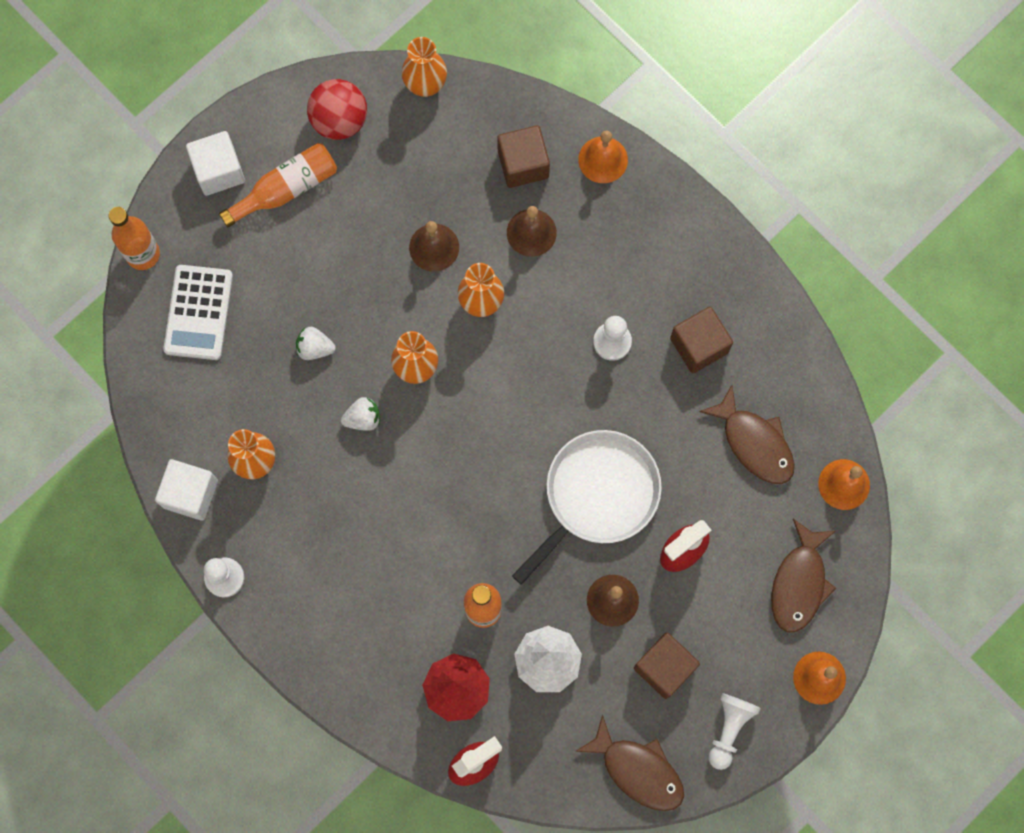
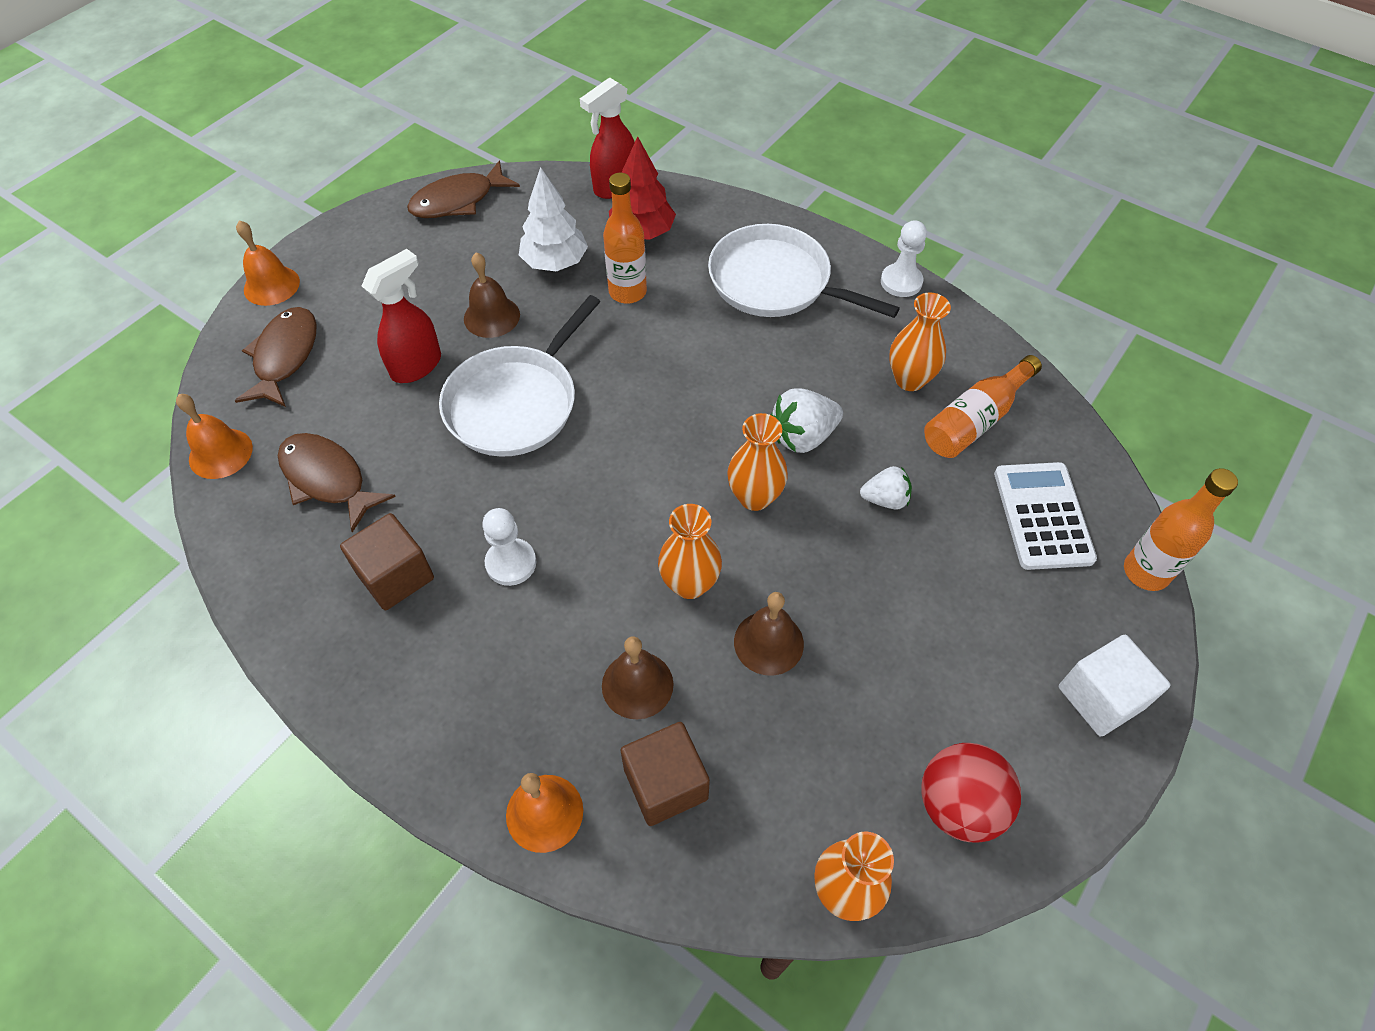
camera: 170 degrees right, 20 degrees down
(190, 494) = (967, 342): white cube -> none
(286, 189) = (996, 688): orange bottle -> orange bottle (975, 420)
(342, 598) = (775, 282): none -> white pan
(363, 418) = (803, 436): white strawberry -> white strawberry, size x1.55
(638, 770) = (458, 201): brown fish -> brown fish turned 60 degrees counterclockwise
(664, 667) = (434, 273): brown cube -> none
(729, 729) = (368, 238): white pawn -> none

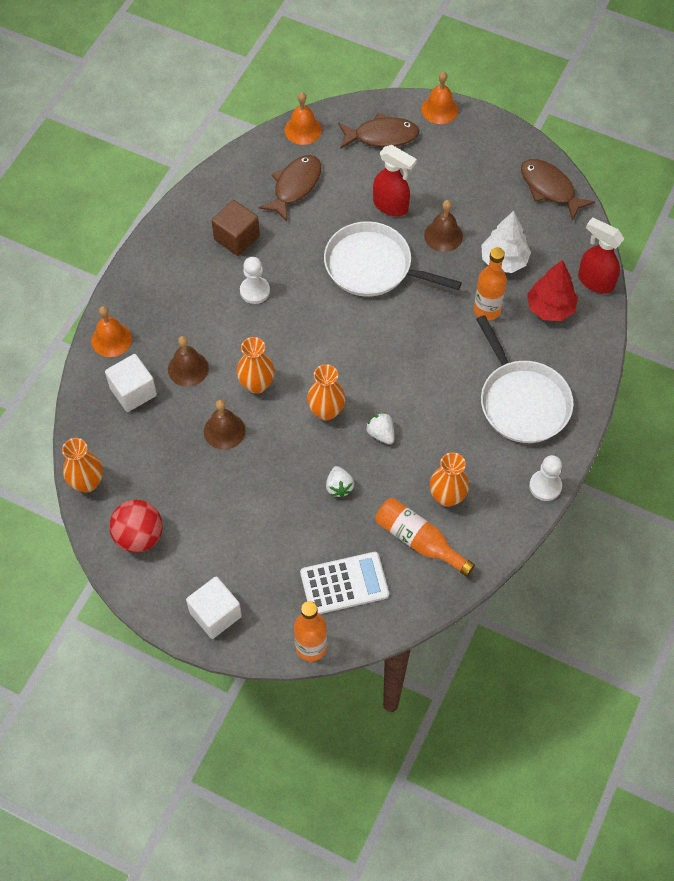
camera: 80 degrees right, 5 degrees up
(665, 784) = (133, 391): brown cube -> white cube
(775, 282) = (522, 401): white pan -> white pan turned 135 degrees clockwise
(803, 436) = (381, 434): white strawberry -> white strawberry, size x0.65

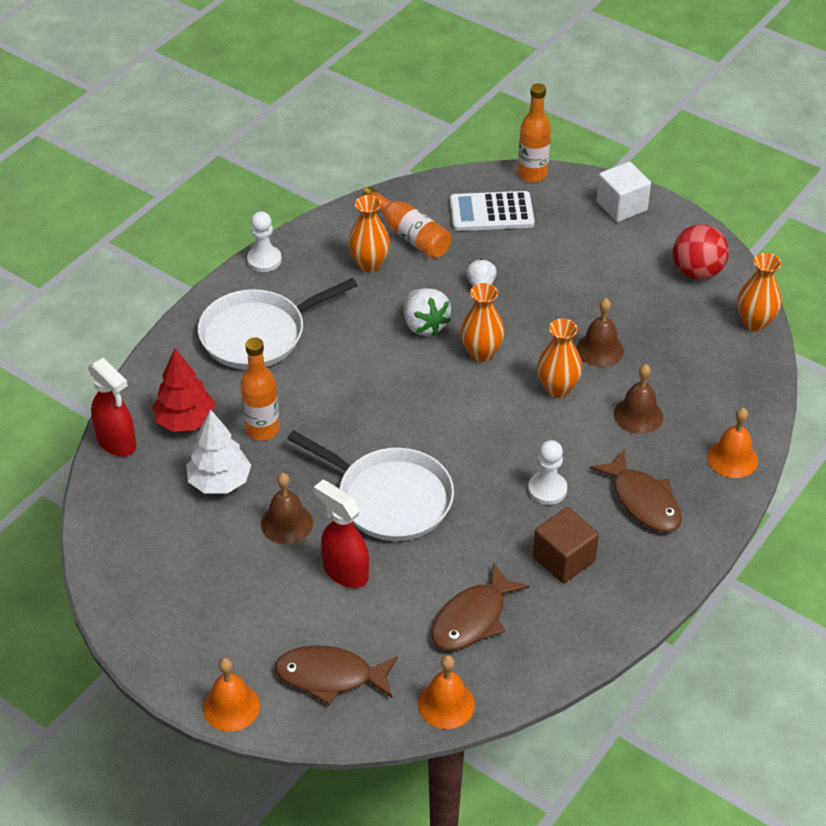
camera: 170 degrees left, 15 degrees down
(133, 391) = (704, 400): white cube -> none
(381, 434) = (424, 325): white strawberry -> white strawberry, size x1.55
(522, 401) = (258, 334): white pan -> white pan turned 105 degrees counterclockwise
(549, 188) = (120, 565): brown fish -> brown fish (643, 501)

